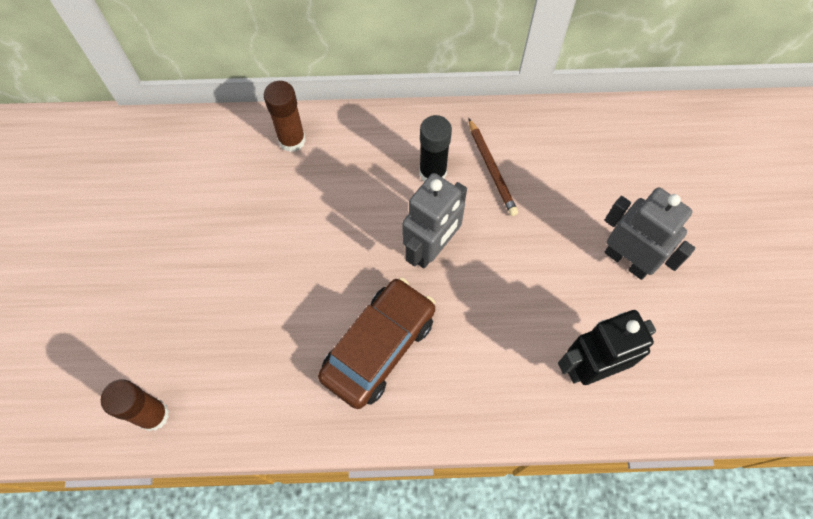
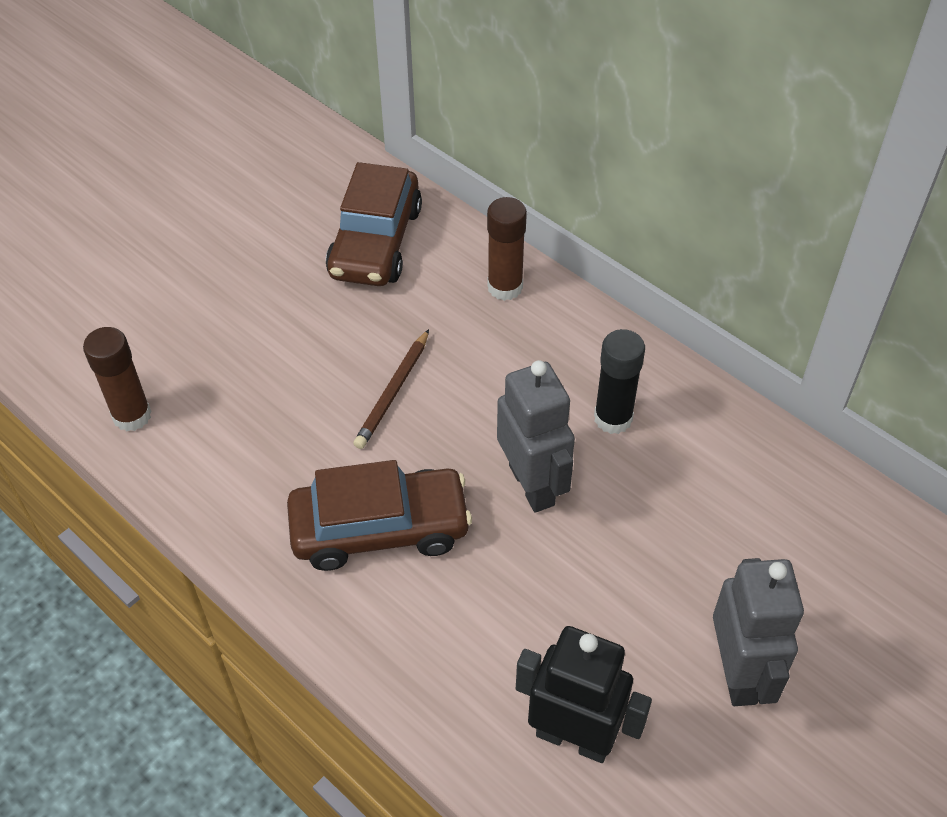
camera: 45 degrees right, 15 degrees down
(182, 172) = (376, 242): none -> brown car
(431, 248) = (532, 485): grey robot -> grey robot turned 105 degrees counterclockwise
(492, 169) = (681, 463): brown pencil -> brown pencil (393, 392)

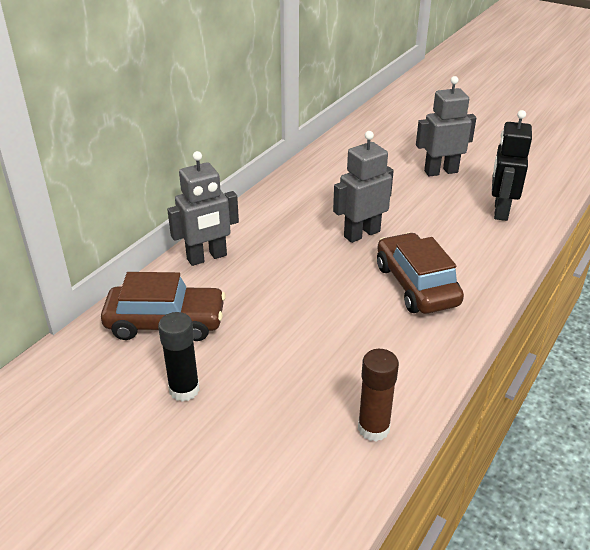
camera: 100 degrees left, 15 degrees down
(393, 392) = (310, 294): brown pencil -> none
(505, 287) = (207, 257): brown glue stick -> grey robot
(613, 418) = (305, 211): black glue stick -> black glue stick (184, 390)

